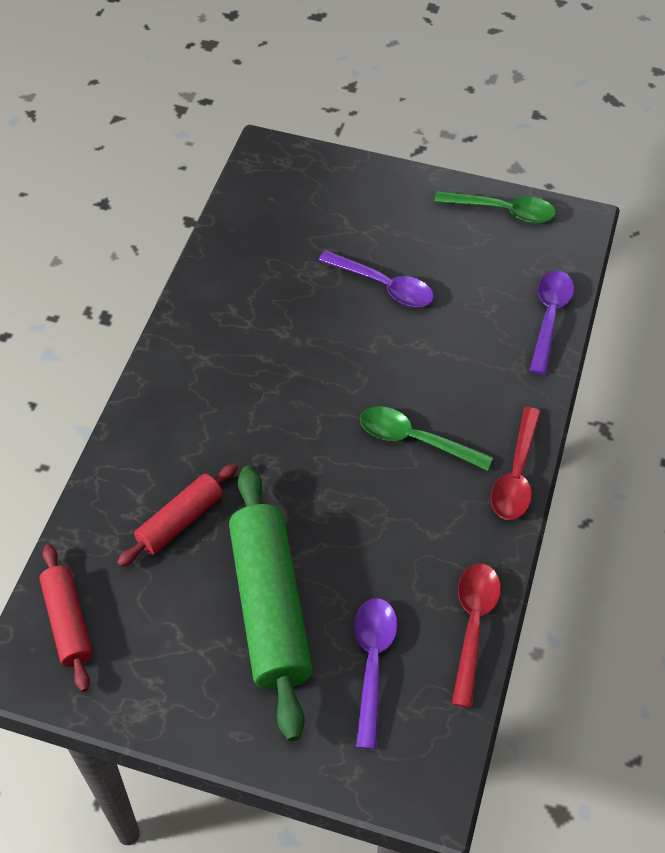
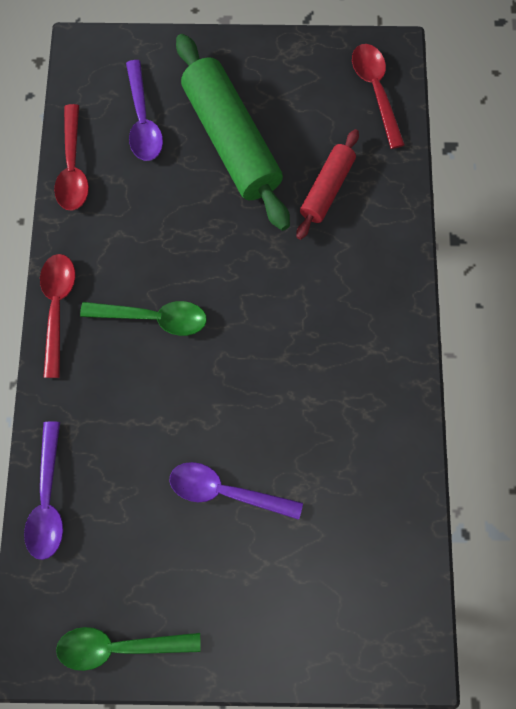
camera: 165 degrees right, 20 degrees up
(68, 622) = (375, 91): red rolling pin -> red spoon

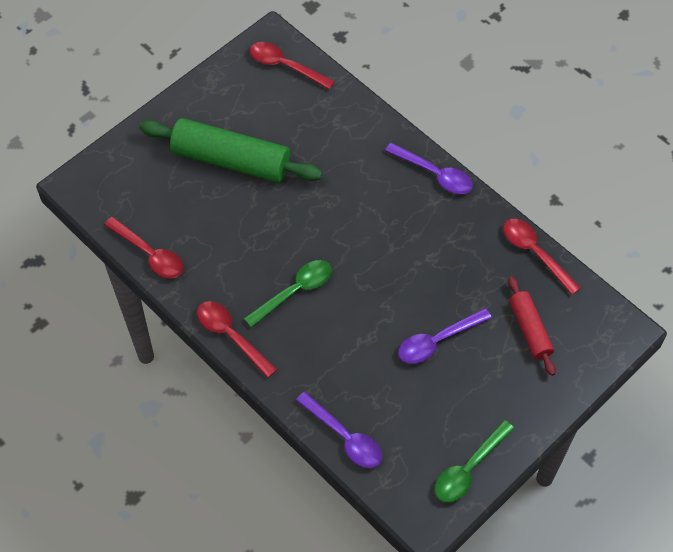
camera: 45 degrees left, 15 degrees down
(143, 121) = (163, 193): purple spoon -> purple spoon (434, 174)
(326, 189) = (316, 140): red rolling pin -> red rolling pin (529, 329)
(412, 494) = (535, 253): none -> red spoon

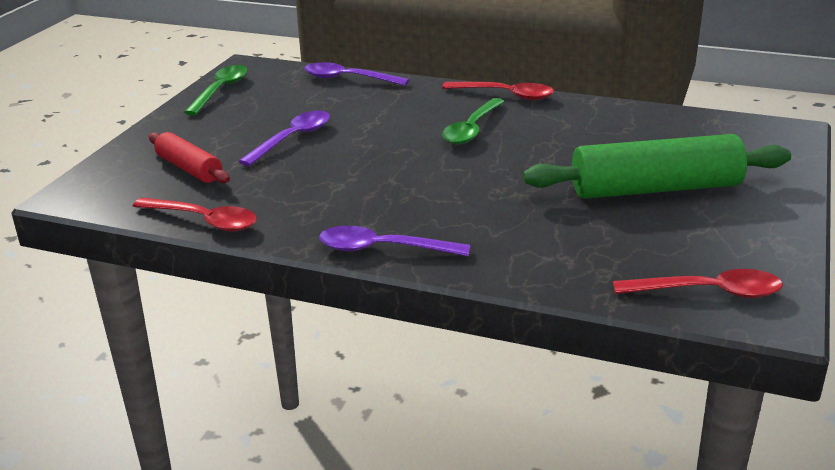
camera: 155 degrees right, 30 degrees down
(149, 254) = (646, 113): red spoon -> none

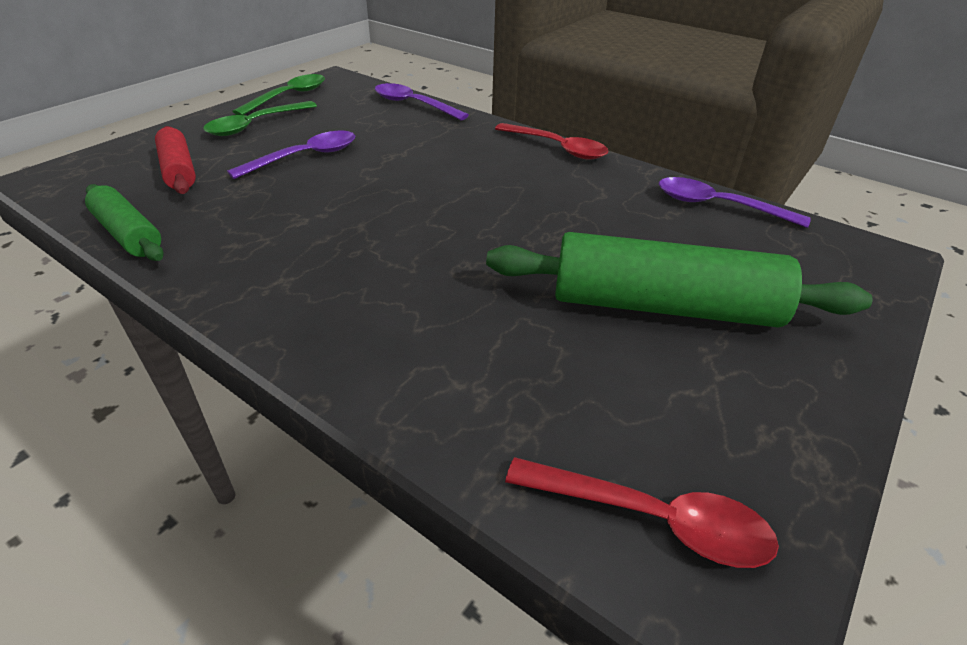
camera: 15 degrees right, 10 degrees up
(204, 221) = (128, 234): red spoon -> green rolling pin
(383, 249) = (271, 318): purple spoon -> purple spoon (718, 206)
(472, 129) = (494, 180): green spoon -> green spoon (256, 125)

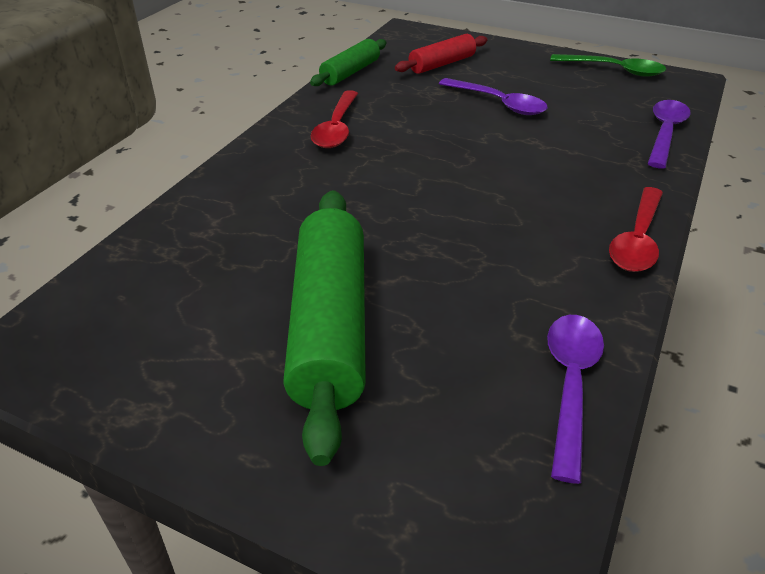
camera: 80 degrees right, 0 degrees up
(256, 125) = (541, 71): green spoon -> none
(651, 519) = (88, 315): red spoon -> red spoon (336, 128)

